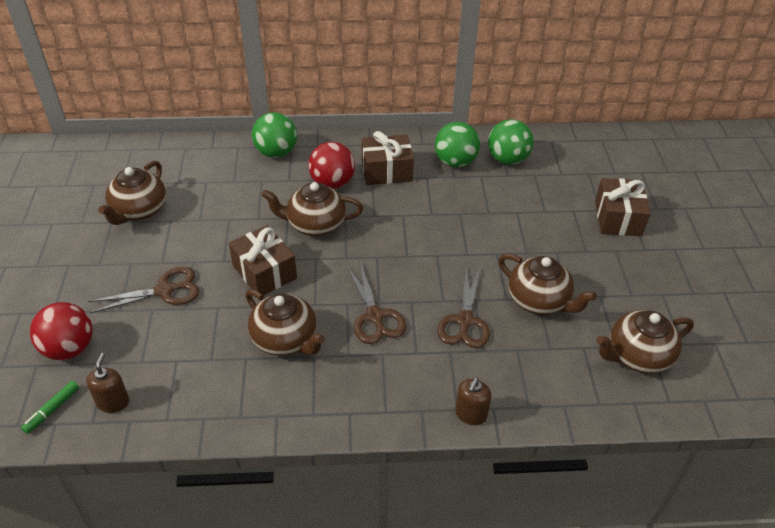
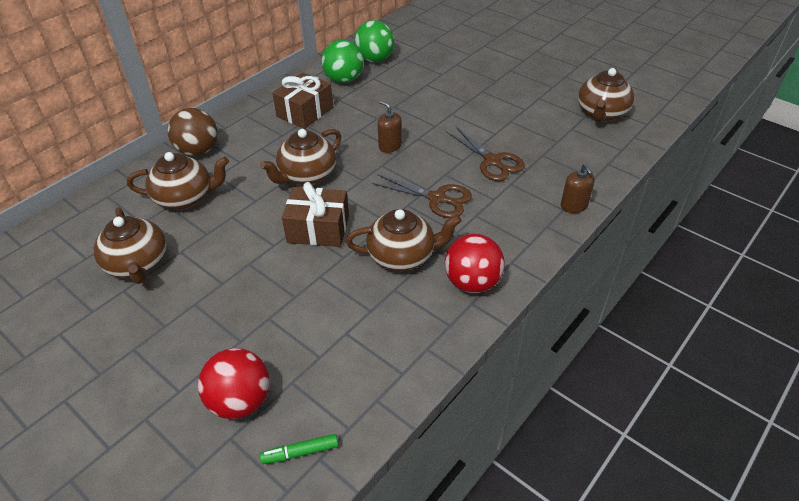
camera: 45 degrees left, 0 degrees up
(52, 410) = (300, 452): green marker -> green marker turned 90 degrees clockwise
(113, 402) = (342, 401): brown soap dispenser -> brown soap dispenser (390, 146)
(165, 290) = (258, 298): brown scissors -> none
(276, 152) = (198, 151): green ball -> brown ball
(332, 183) = (277, 143): red ball -> red ball (472, 282)
(539, 301) = (513, 122): brown teapot -> brown teapot (185, 198)
(618, 218) = (486, 53): brown gift -> none

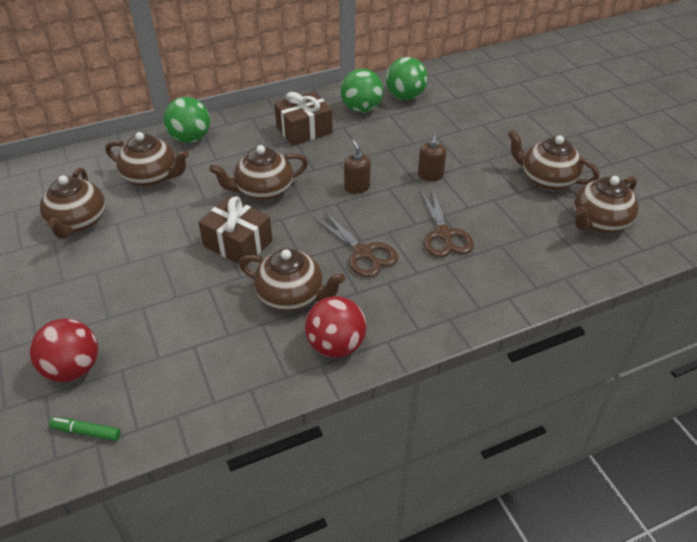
camera: 25 degrees right, 0 degrees up
(198, 151) = (190, 138): brown ball -> green ball
(539, 93) = (546, 180): none -> brown teapot
(574, 206) = (493, 308): brown soap dispenser -> brown soap dispenser (430, 175)

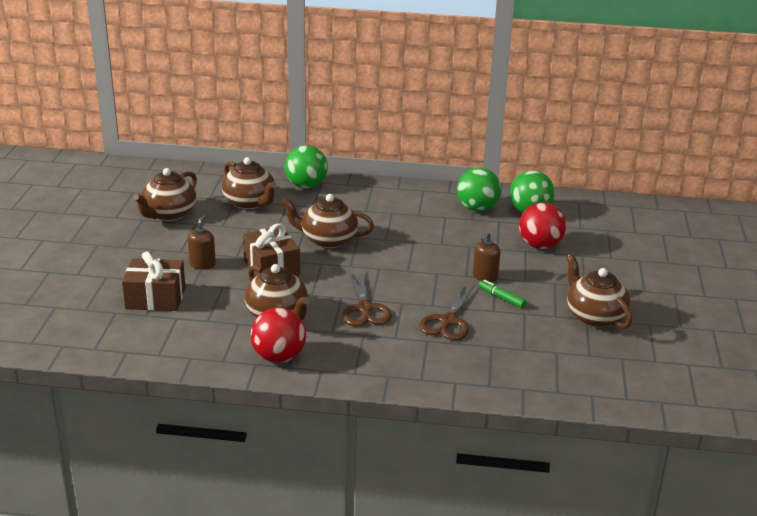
camera: 30 degrees right, 15 degrees down
(73, 368) = (86, 299): red ball -> red ball (540, 245)
(86, 432) = (62, 336): green marker -> green marker (501, 298)
(304, 130) = (407, 209): brown gift -> brown gift (155, 298)
(357, 187) = (409, 263): brown soap dispenser -> brown soap dispenser (202, 264)
(599, 222) = (607, 364): brown teapot -> none

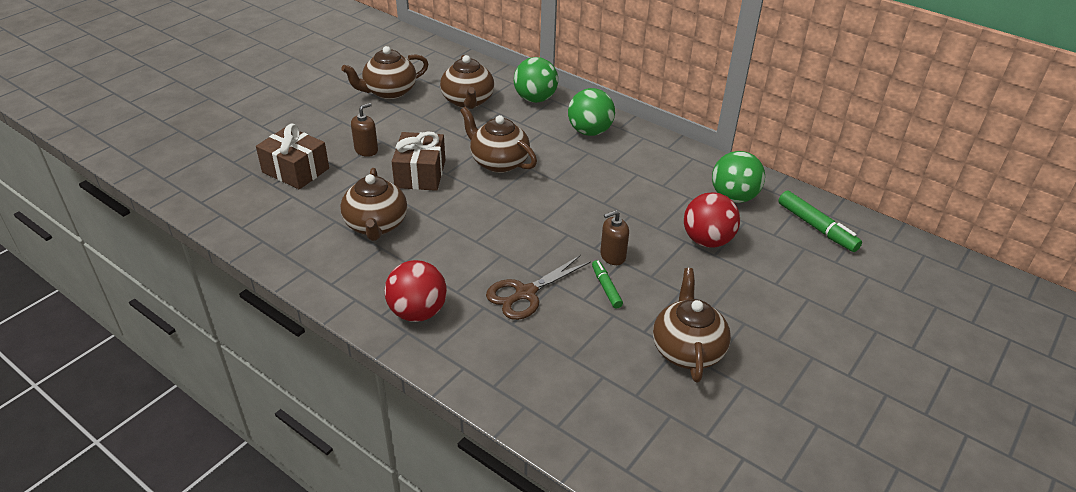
camera: 30 degrees right, 10 degrees up
(279, 357) = (333, 270): red ball -> red ball (418, 312)
(364, 309) = (459, 248): brown scissors -> none
(477, 209) = (679, 175): green ball -> green ball (589, 131)
(603, 214) = (816, 227): none -> green marker

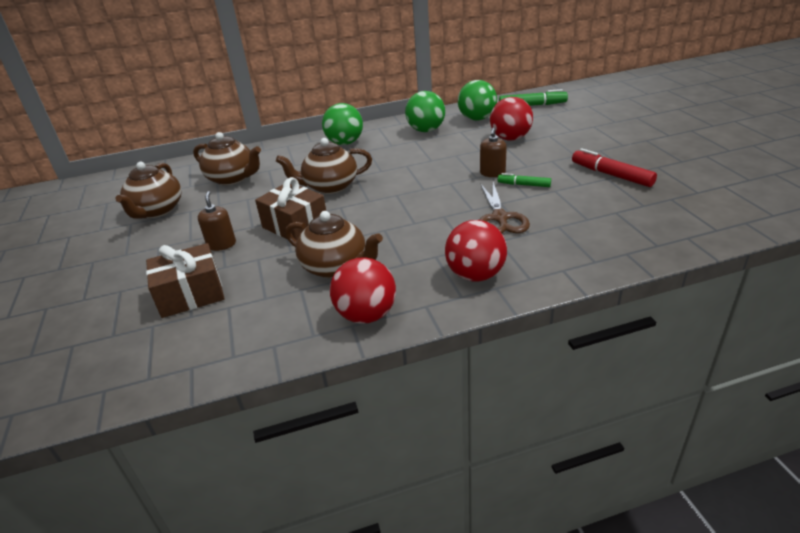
camera: 50 degrees left, 5 degrees down
(324, 271) = (366, 315): none -> red ball
(535, 99) = (275, 151): green ball -> green ball (426, 130)
(687, 350) = (611, 175): brown teapot -> red marker

